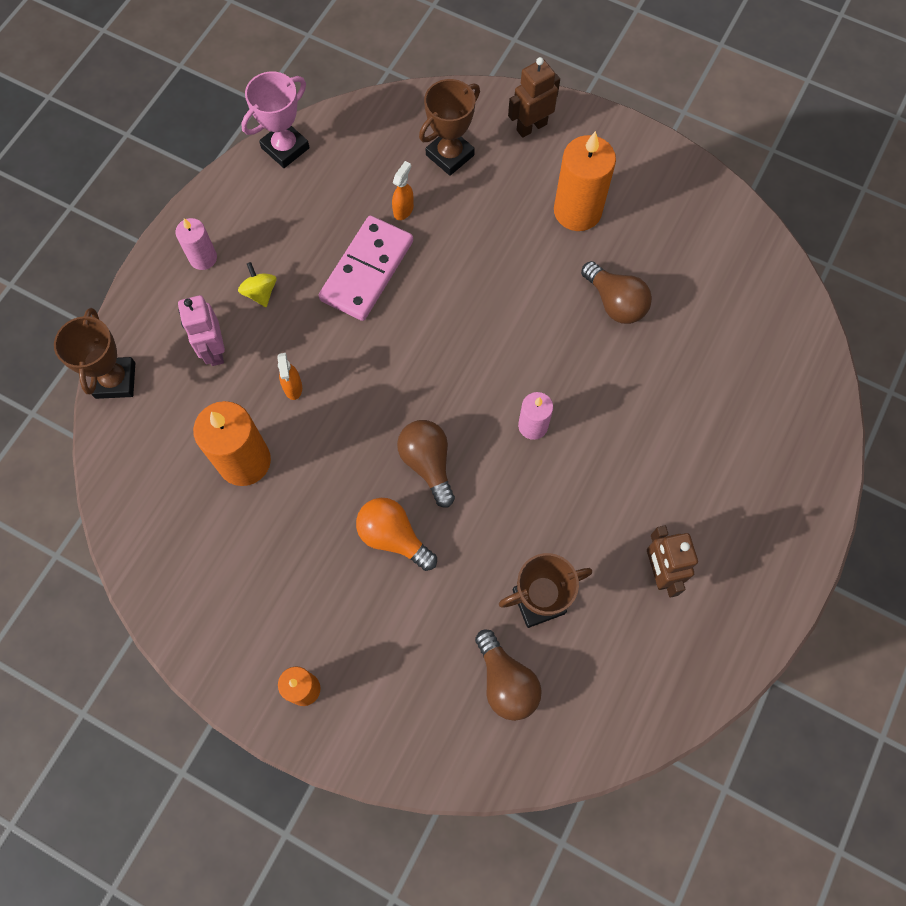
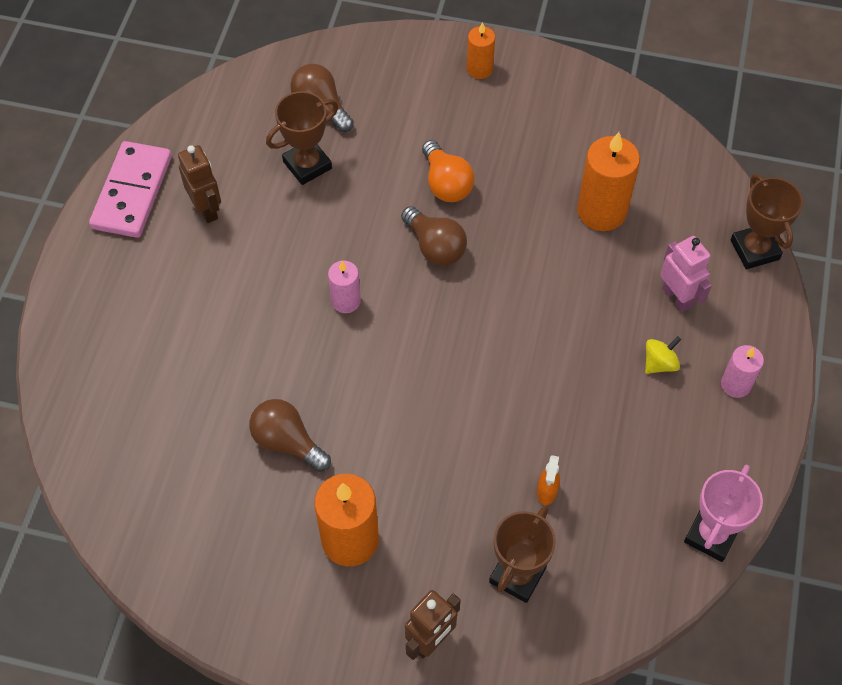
camera: 165 degrees right, 10 degrees down
(260, 292) = (659, 363): yellow spinning top -> yellow spinning top turned 90 degrees counterclockwise
(293, 387) = (586, 282): orange spray bottle -> none
(366, 270) = (560, 413): pink domino -> pink domino (132, 192)
(393, 537) = (446, 183): orange light bulb -> orange light bulb turned 45 degrees clockwise

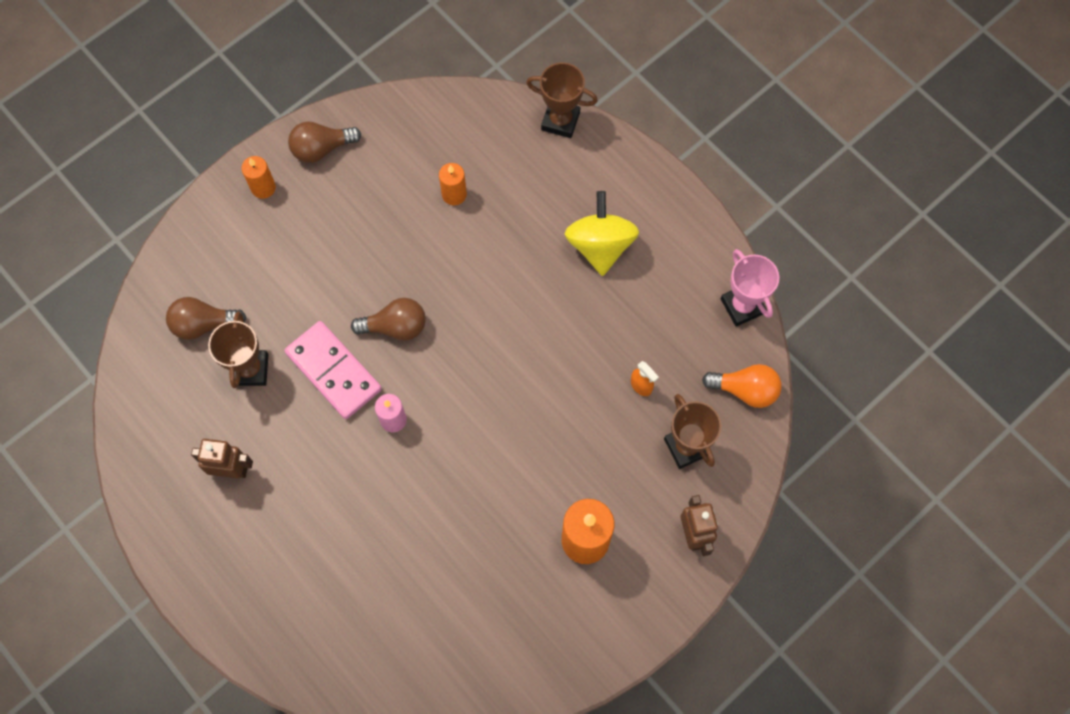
camera: 55 degrees left, 10 degrees up
(132, 192) = (170, 517): pink domino -> pink domino (334, 371)
(287, 442) = (479, 535): brown light bulb -> brown light bulb (321, 149)
(446, 183) = (347, 282): orange light bulb -> orange light bulb (745, 390)
(601, 211) = (454, 194): orange candle -> orange candle, size x0.57
(659, 363) = (600, 246): yellow spinning top -> yellow spinning top, size x2.07
(677, 297) = (559, 197): pink robot -> none
(735, 384) = (650, 210): pink candle -> none

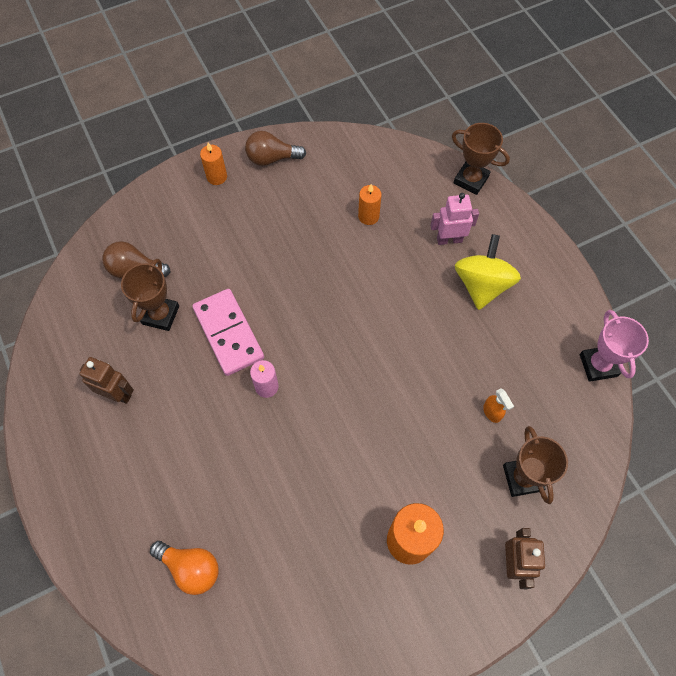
camera: 15 degrees right, 5 degrees down
(395, 327) = (291, 309): brown light bulb -> none
(552, 200) = (449, 239): none -> pink robot
(745, 390) = (587, 440): orange light bulb -> orange light bulb (191, 568)

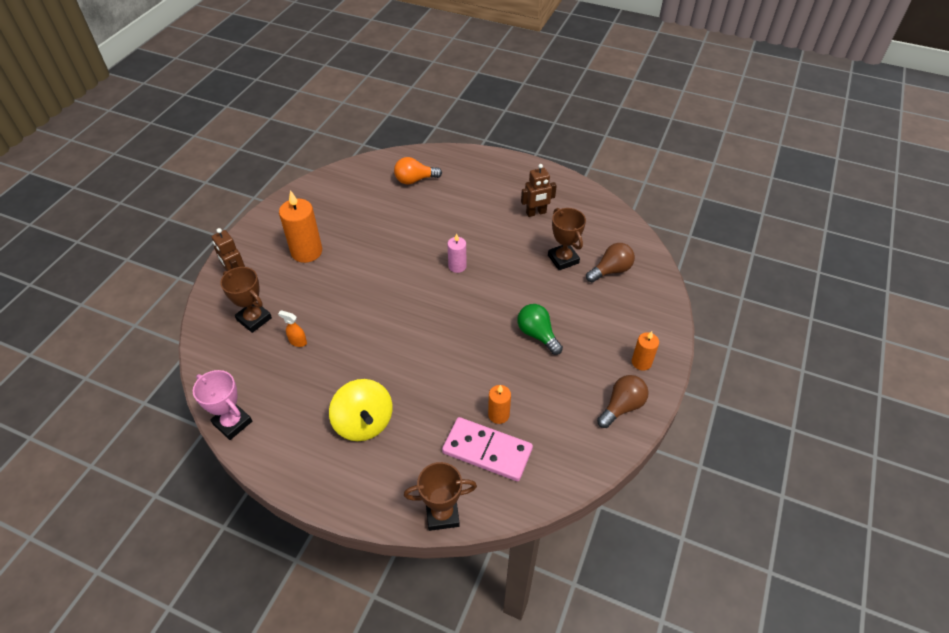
camera: 140 degrees right, 15 degrees down
(228, 333) = (511, 276): pink domino -> pink domino (487, 451)
(269, 258) = (537, 334): none -> green light bulb
(449, 239) = (418, 442): pink robot -> none

